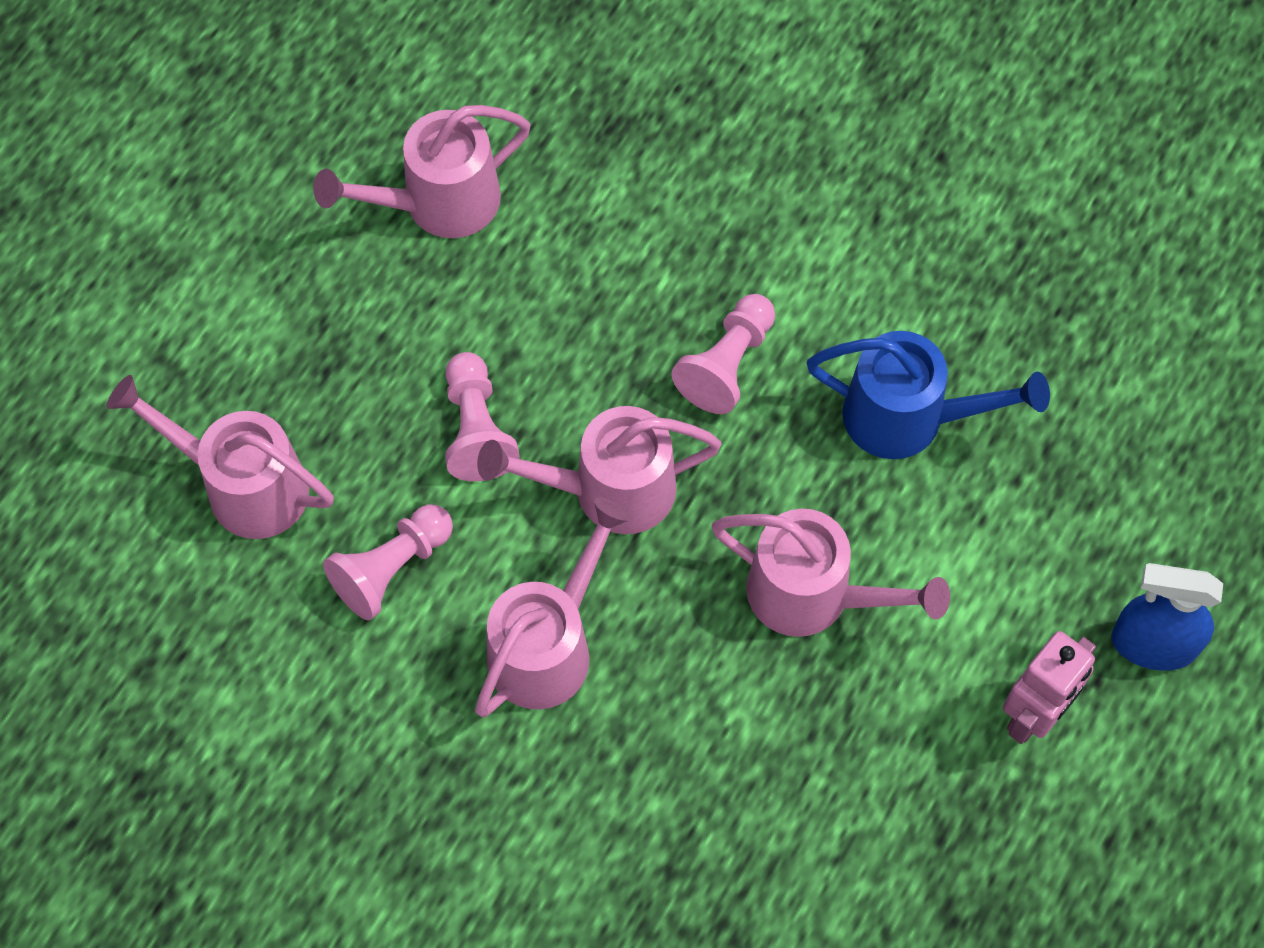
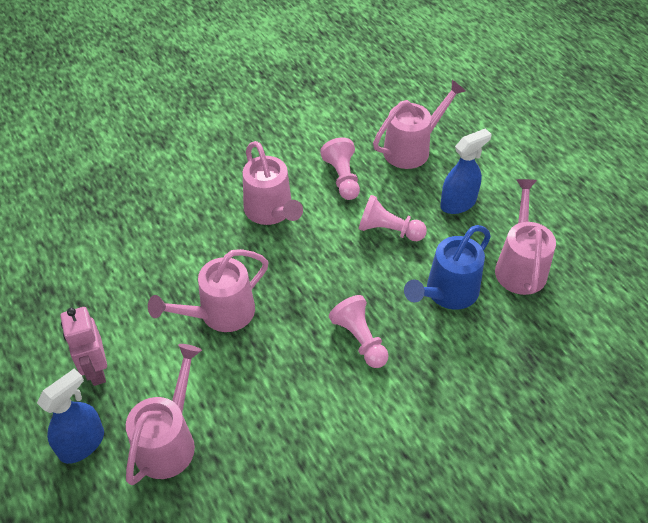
camera: 120 degrees right, 15 degrees down
(346, 348) = (458, 203): none -> blue spray bottle
(607, 490) = (326, 263): pink watering can -> pink watering can (169, 440)
(909, 418) = (278, 403): blue watering can -> blue watering can (447, 293)

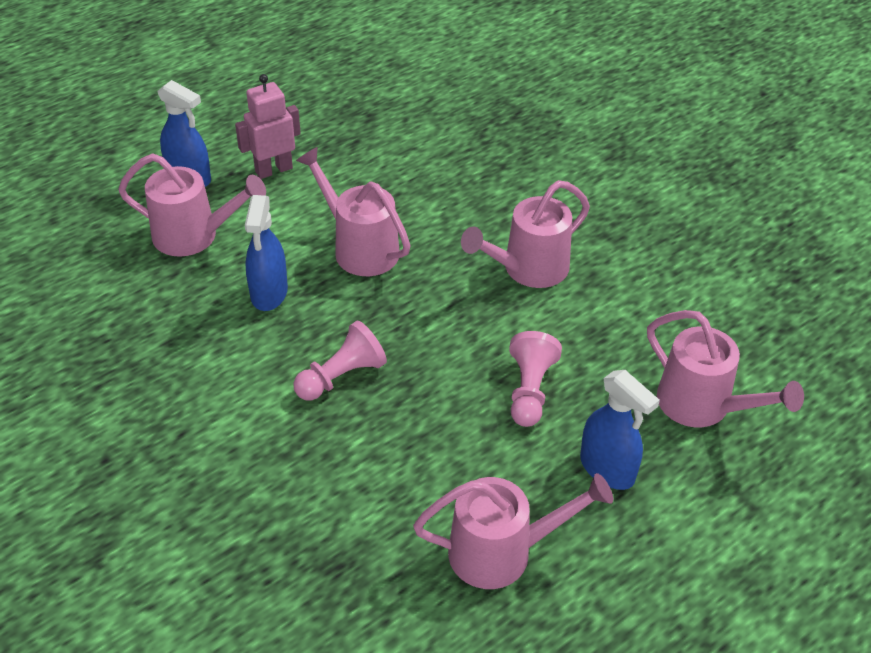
camera: 80 degrees right, 5 degrees down
(258, 383) = (269, 293): none -> blue spray bottle
(342, 178) = (613, 332): pink pawn -> none
(447, 293) = (431, 463): blue watering can -> none

